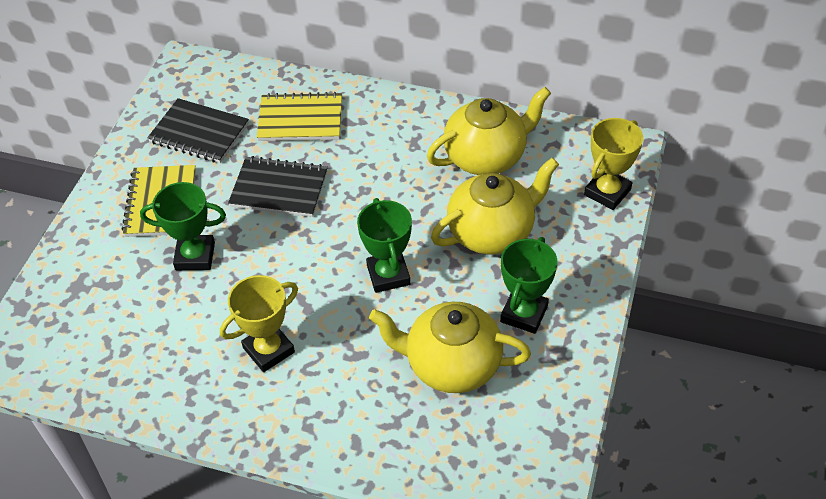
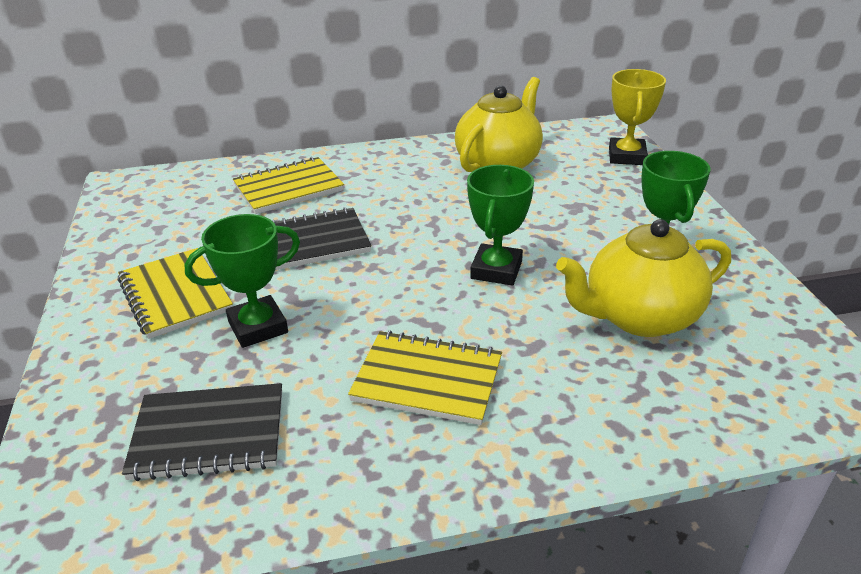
camera: 30 degrees left, 15 degrees down
(199, 133) = (179, 227): black notebook -> black notebook (209, 434)
(268, 350) = (427, 380): yellow trophy -> yellow notebook
(388, 275) = (496, 270): green trophy -> green trophy turned 60 degrees clockwise
(492, 232) = (561, 209): yellow teapot -> none

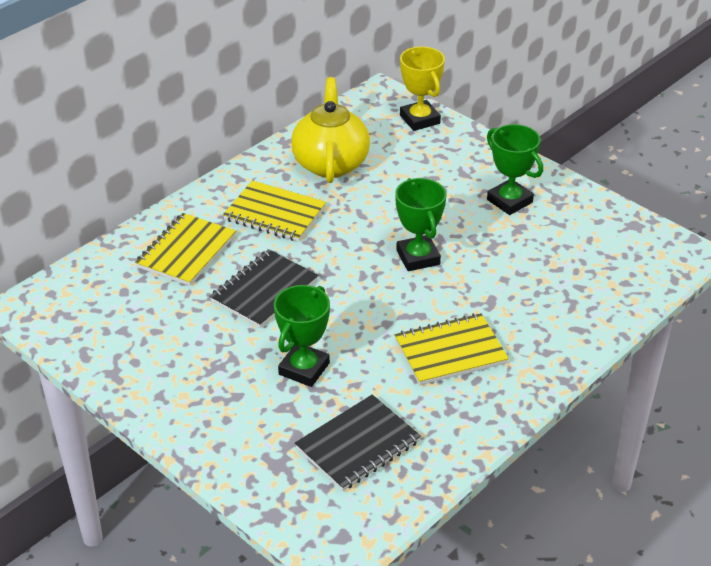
camera: 35 degrees left, 5 degrees up
(175, 295) = (214, 375): yellow notebook -> yellow notebook (274, 214)
(639, 317) = (534, 254): yellow teapot -> none

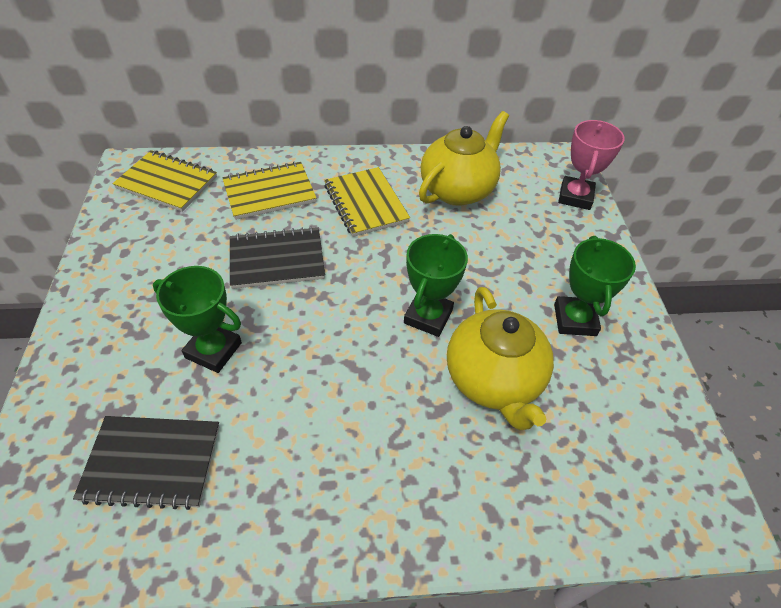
camera: 40 degrees right, 10 degrees up
(304, 369) = (213, 350): green trophy -> green trophy turned 45 degrees clockwise
(419, 119) = (575, 197): yellow trophy -> pink trophy
(450, 351) = (342, 433): yellow notebook -> yellow notebook (167, 183)
(502, 266) = (493, 380): none -> yellow teapot

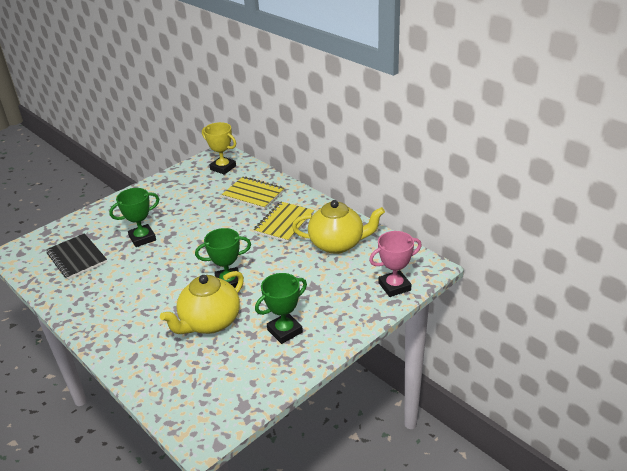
camera: 55 degrees right, 15 degrees down
(167, 183) = (223, 168): yellow notebook -> yellow trophy
(213, 350) = (142, 238): green trophy -> green trophy turned 75 degrees clockwise
(277, 260) = (212, 222): black notebook -> none

